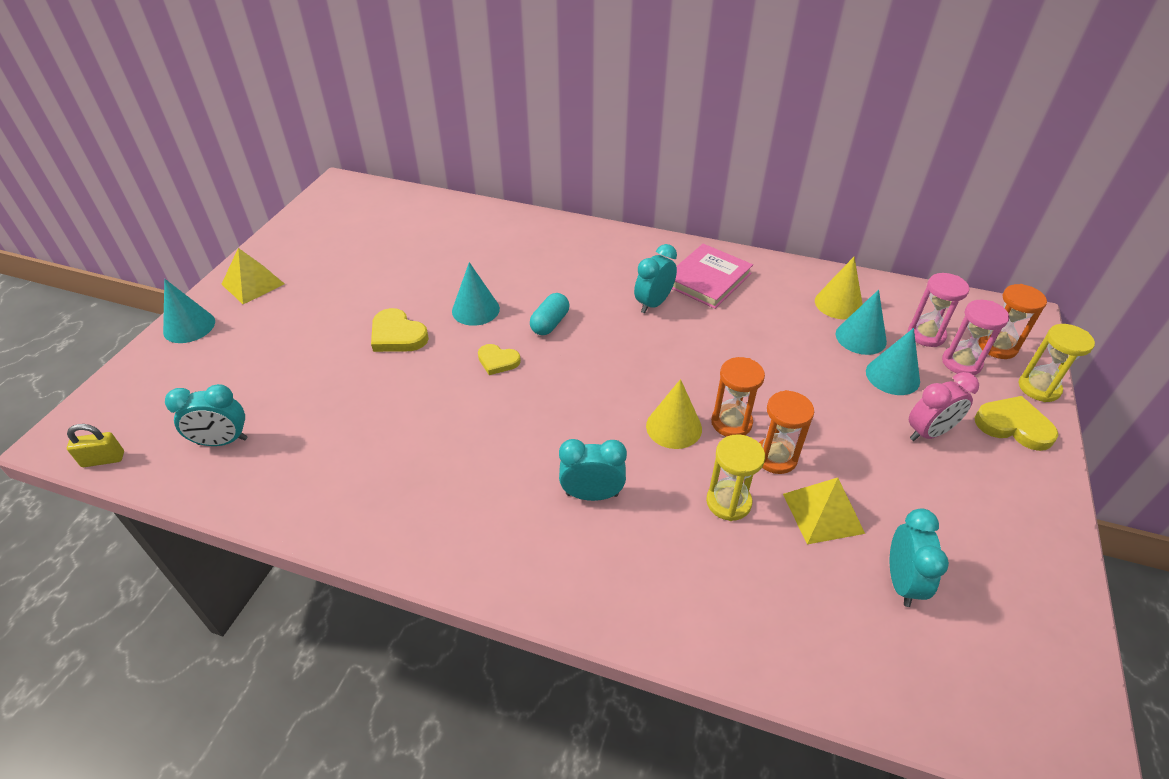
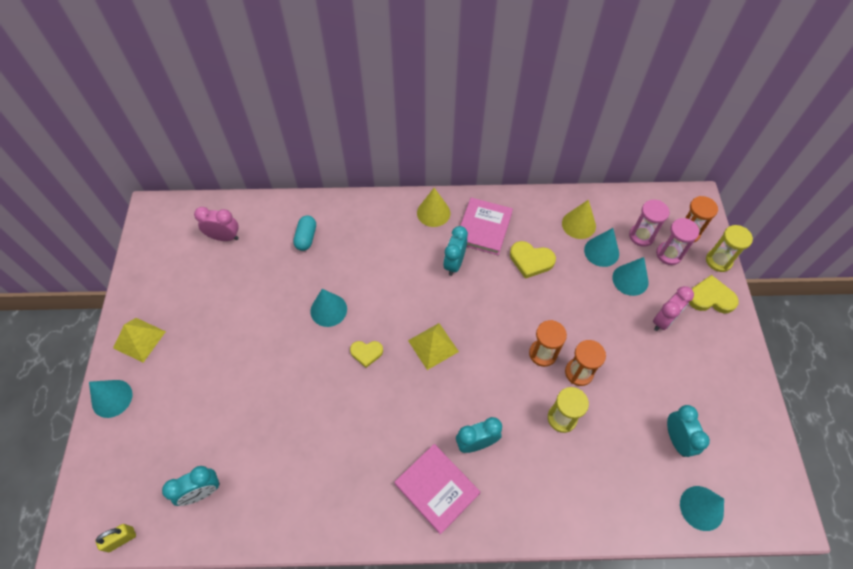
camera: 20 degrees left, 15 degrees up
(397, 335) = (281, 353): yellow heart -> yellow heart (531, 260)
(398, 221) = (224, 237): none -> pink clock
(511, 529) = (437, 488): none -> pink book
(550, 323) = (388, 306): turquoise capsule -> turquoise capsule (306, 238)
(674, 427) = (508, 370): yellow cone -> yellow cone (433, 213)
(823, 513) = (619, 406): yellow pyramid -> yellow pyramid (433, 346)
(915, 688) = (701, 508): none -> turquoise cone

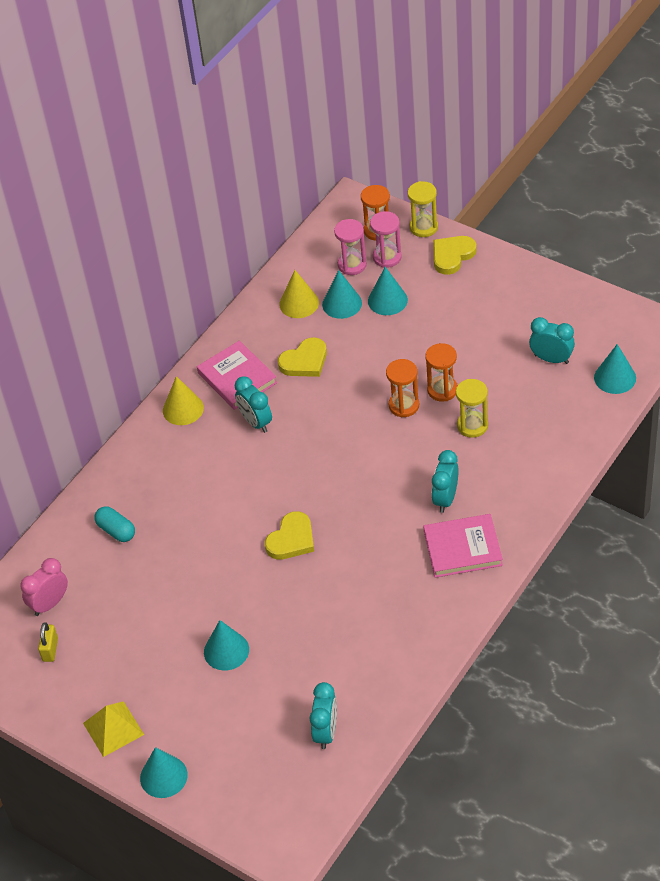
camera: 50 degrees left, 10 degrees down
(121, 539) = (321, 816): yellow padlock -> yellow padlock (50, 649)
(328, 310) = (219, 549): turquoise cone -> turquoise cone (226, 650)
(366, 353) = (291, 539): yellow heart -> yellow heart, size x1.51
(433, 346) = (328, 483): yellow pyramid -> none
(663, 320) = (445, 302): pink clock -> none

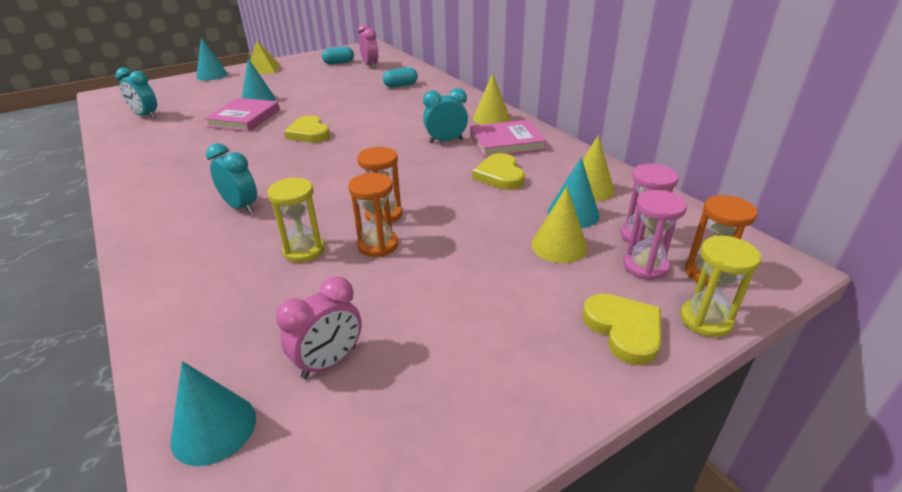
camera: 110 degrees right, 15 degrees down
(50, 649) = (339, 63): yellow padlock -> turquoise capsule
(387, 300) = (559, 246): turquoise cone -> yellow cone
(462, 548) = (178, 201): pink book -> pink book (244, 118)
(551, 359) = (329, 362): turquoise clock -> pink clock

